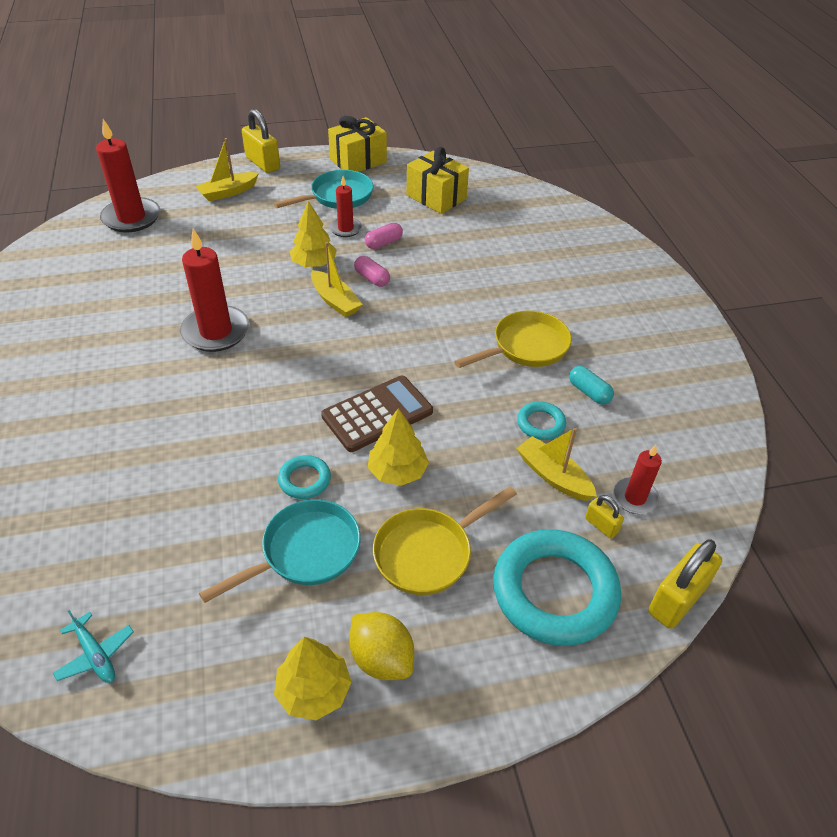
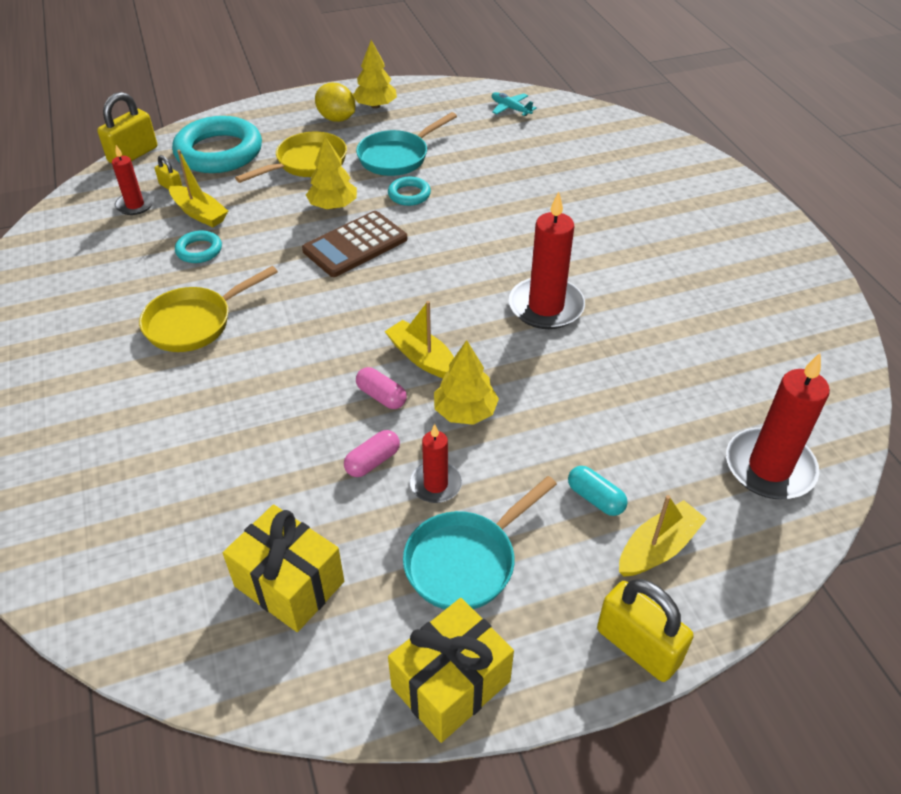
camera: 175 degrees right, 0 degrees up
(589, 392) = (140, 282): turquoise capsule -> turquoise capsule (595, 498)

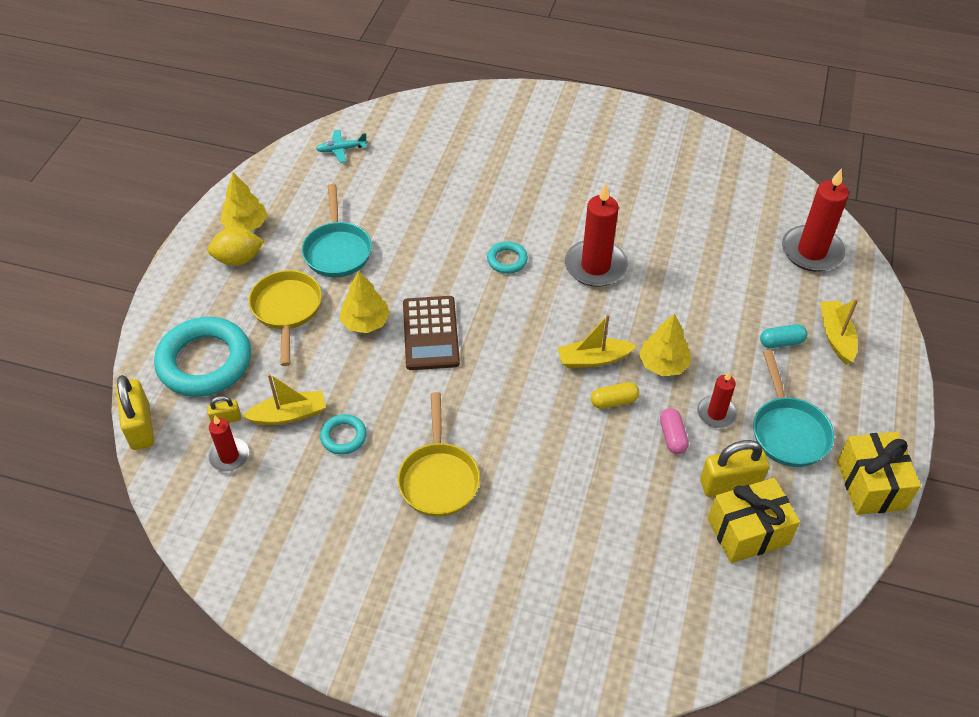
camera: 55 degrees left, 5 degrees up
(381, 396) = (614, 401): pink capsule -> yellow capsule
(409, 194) = (396, 269): turquoise ring -> turquoise ring (507, 260)
(638, 646) = (895, 386): yellow padlock -> yellow padlock (730, 484)

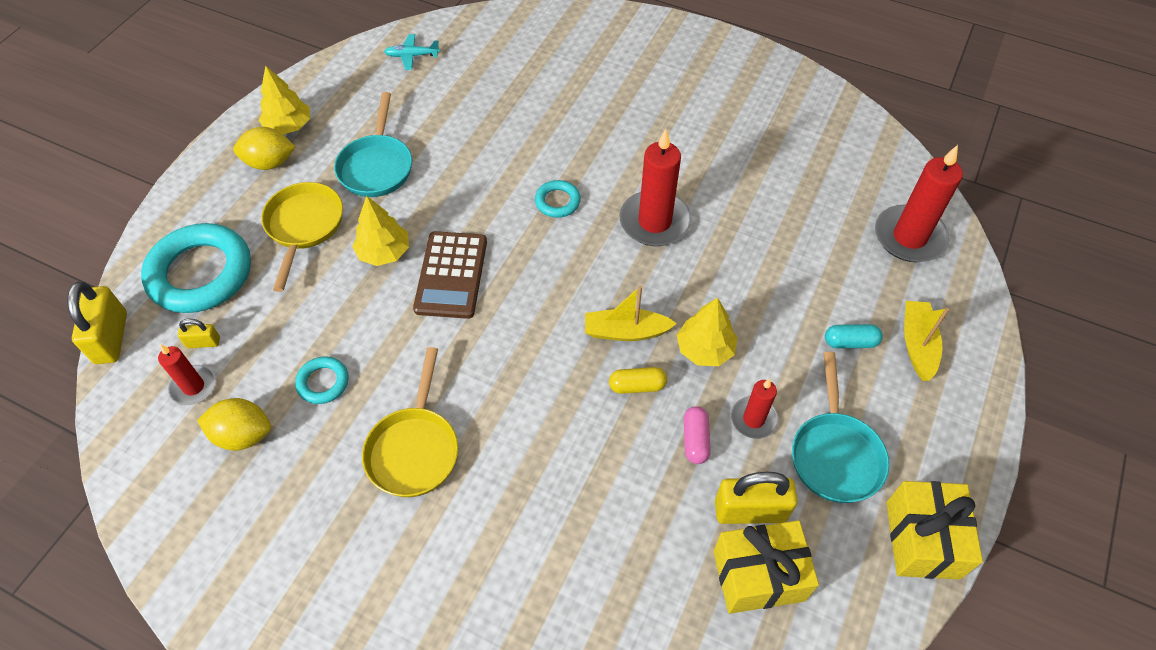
camera: 10 degrees right, 5 degrees up
(286, 489) = (243, 435): none -> yellow lemon
(289, 415) = (271, 348): yellow boat -> none

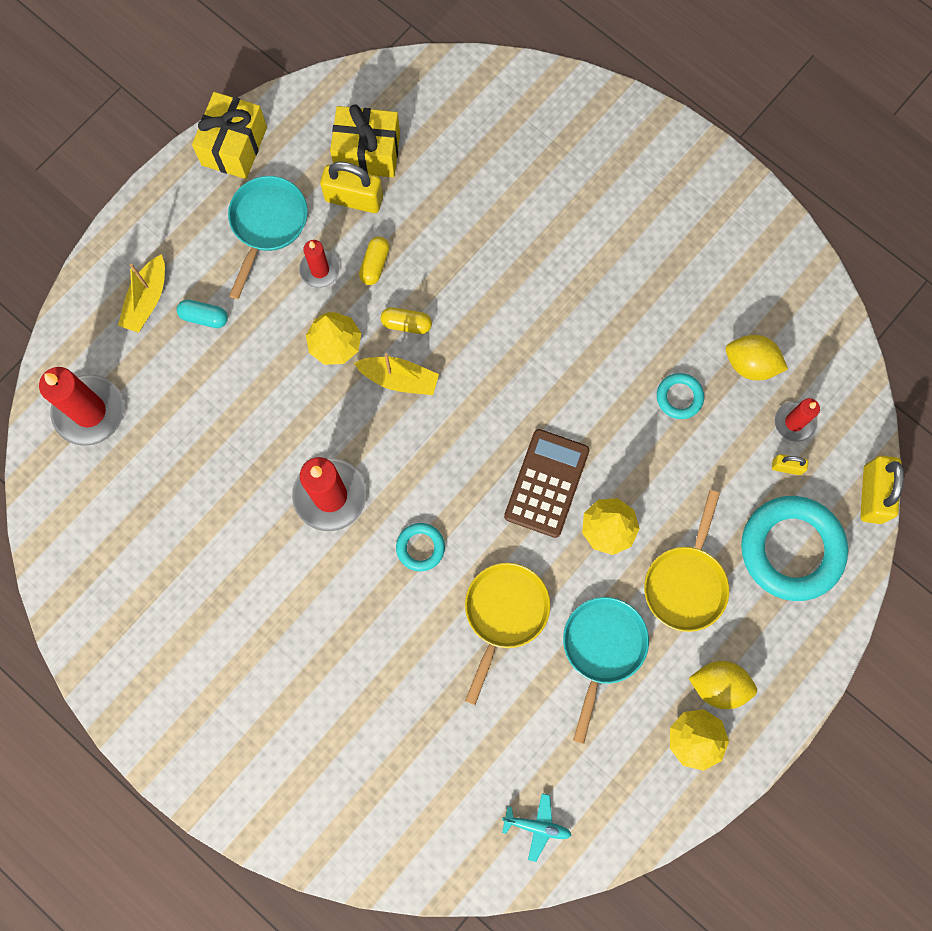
camera: 165 degrees left, 20 degrees up
(414, 449) = (608, 315): yellow pan -> yellow pan (504, 613)
(695, 440) = (375, 264): pink capsule -> yellow capsule

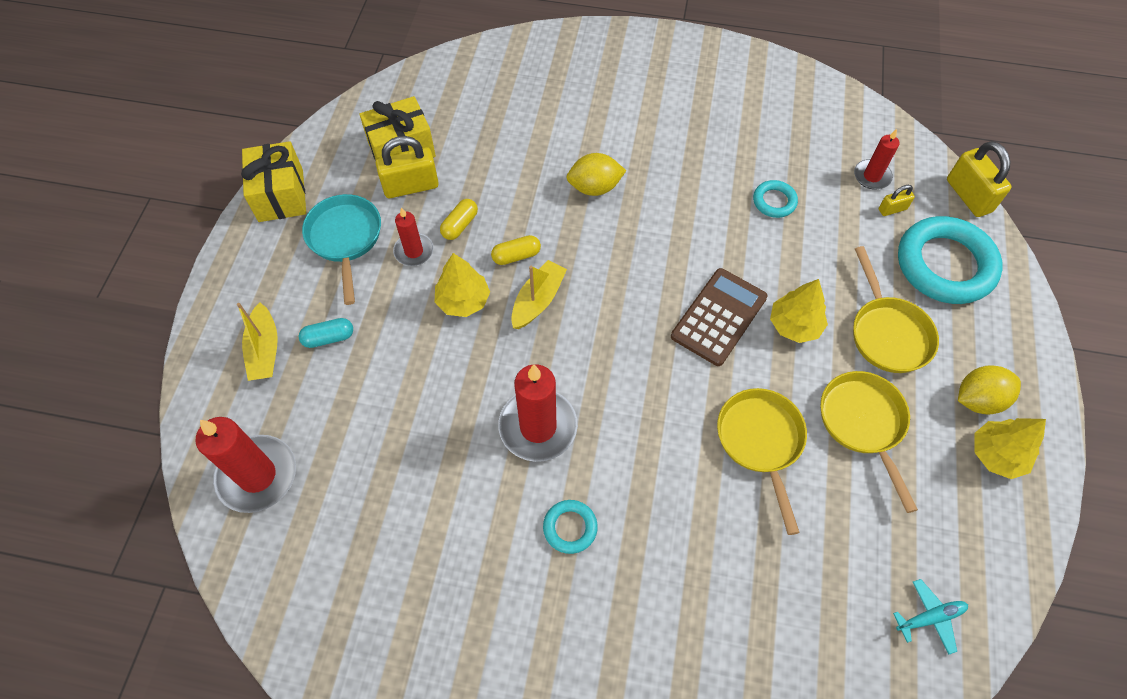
camera: 30 degrees left, 15 degrees down
(375, 264) = (460, 225): yellow capsule -> yellow capsule turned 45 degrees clockwise
(399, 379) = (538, 300): yellow boat -> yellow boat turned 45 degrees counterclockwise
(420, 547) = (649, 427): turquoise ring -> turquoise ring (570, 528)
(547, 483) = (719, 317): brown calculator -> brown calculator turned 45 degrees clockwise
(602, 648) = (863, 423): turquoise pan -> yellow pan
(750, 364) = (808, 153): yellow lemon -> yellow lemon (594, 187)

